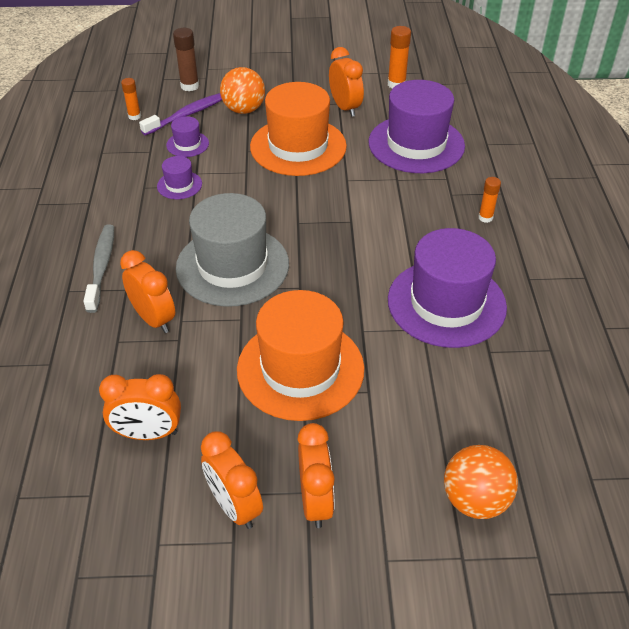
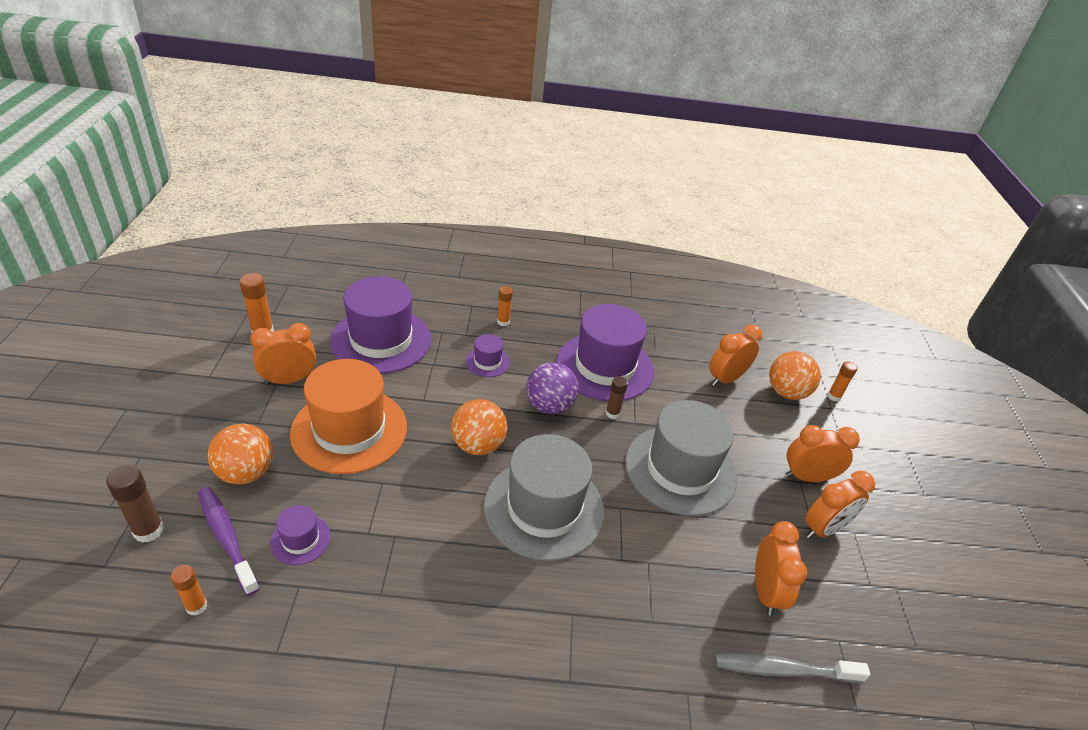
camera: 90 degrees left, 5 degrees down
(102, 267) = (531, 642): grey toothbrush -> grey toothbrush (783, 670)
(154, 319) = (619, 584): orange clock -> orange clock (726, 379)
(179, 185) = (388, 552): purple hat -> purple hat (487, 362)
(299, 218) = (478, 445): none -> orange ball
(300, 369) = (680, 470): orange hat -> grey hat
(366, 261) = (549, 406): none -> purple ball
(370, 311) = (612, 413): none -> brown glue stick
(491, 568) = (834, 396): none -> orange glue stick

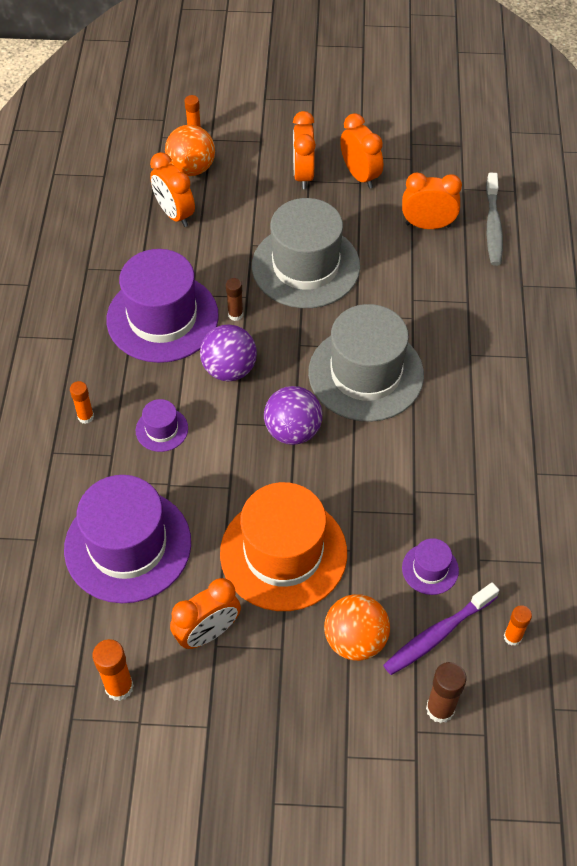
camera: 85 degrees left, 15 degrees up
(289, 380) = (208, 633): orange clock -> orange clock turned 105 degrees counterclockwise
(478, 445) = (293, 431): orange ball -> purple ball

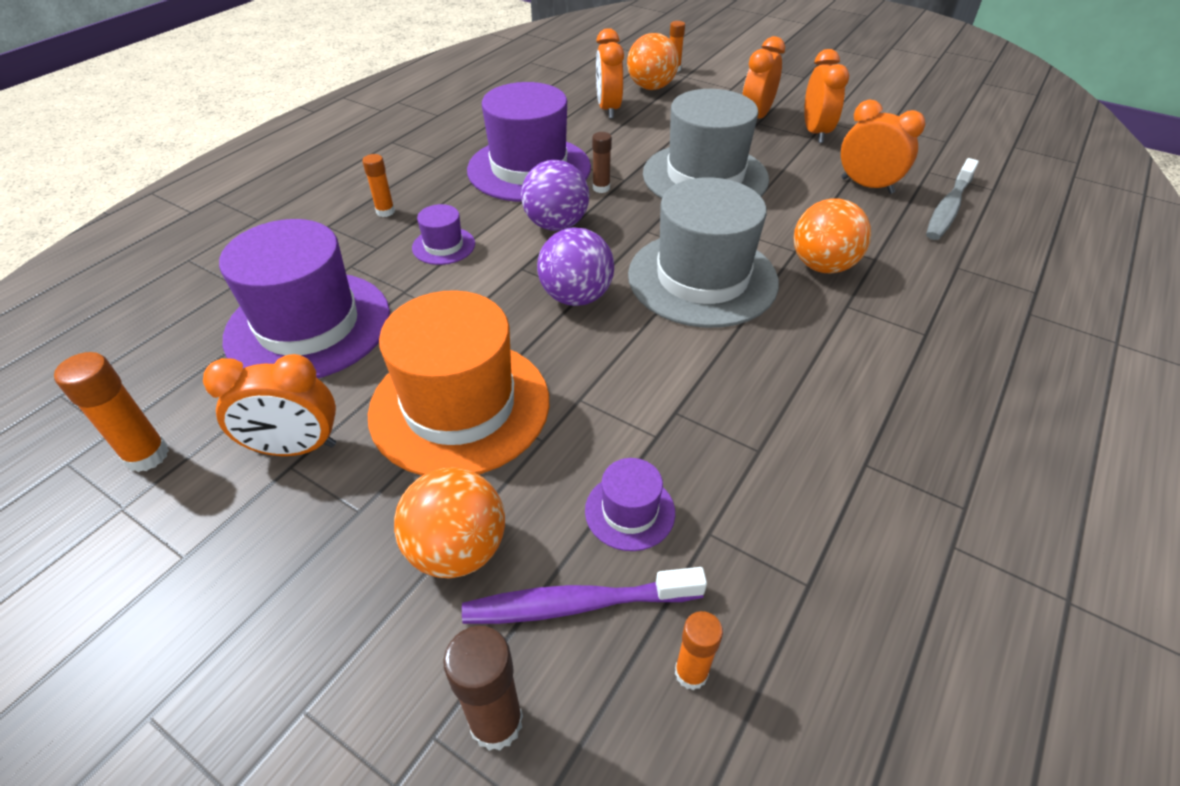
camera: 30 degrees right, 10 degrees down
(437, 325) = (822, 266): none -> orange ball

